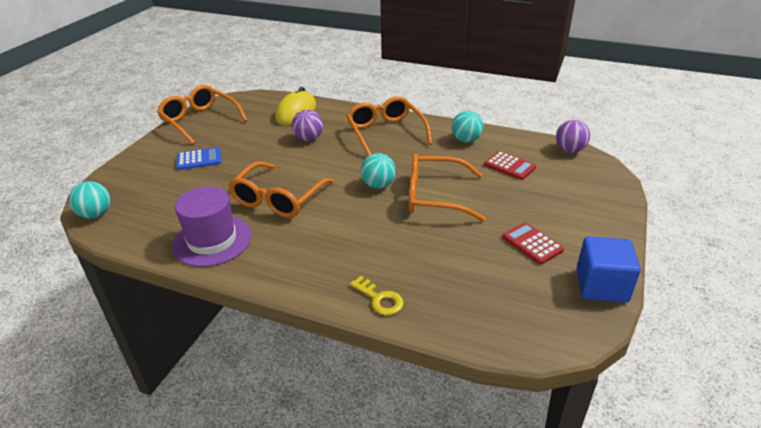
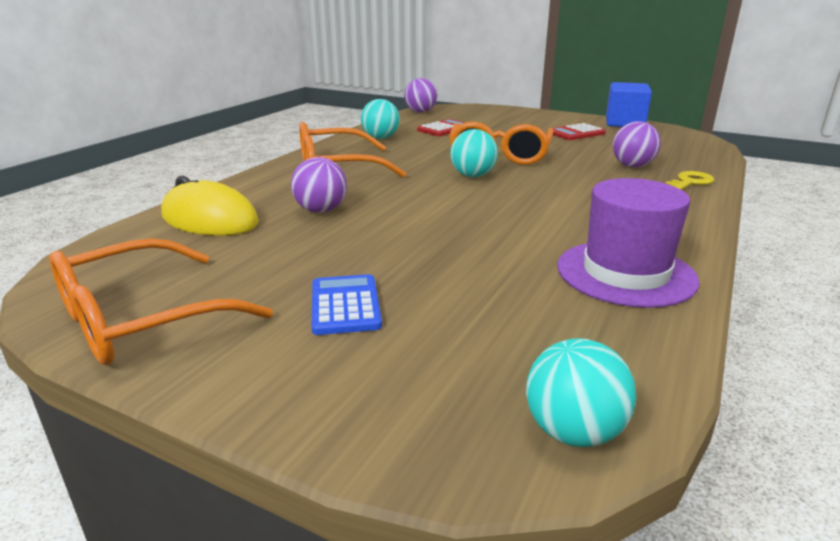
camera: 85 degrees left, 10 degrees down
(278, 199) = (503, 229): orange glasses -> none
(422, 269) = (632, 166): none -> purple ball

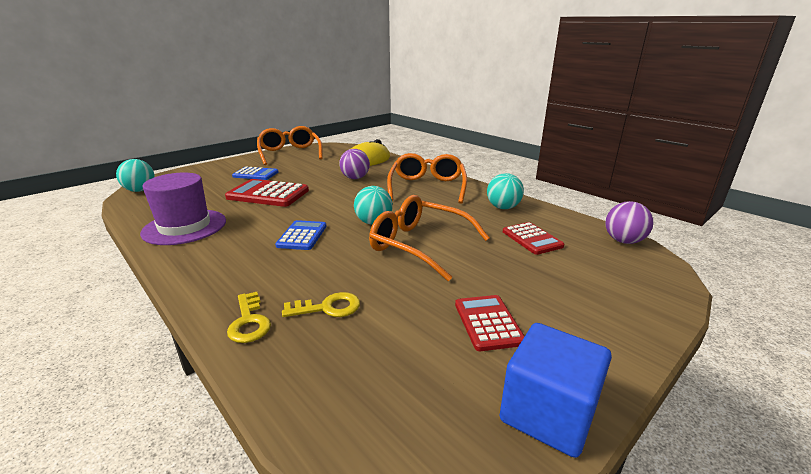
camera: 110 degrees right, 0 degrees up
(446, 255) = (268, 194): none -> red calculator
(545, 198) = (302, 236): none -> blue calculator
(632, 166) = (328, 308): purple ball -> yellow key

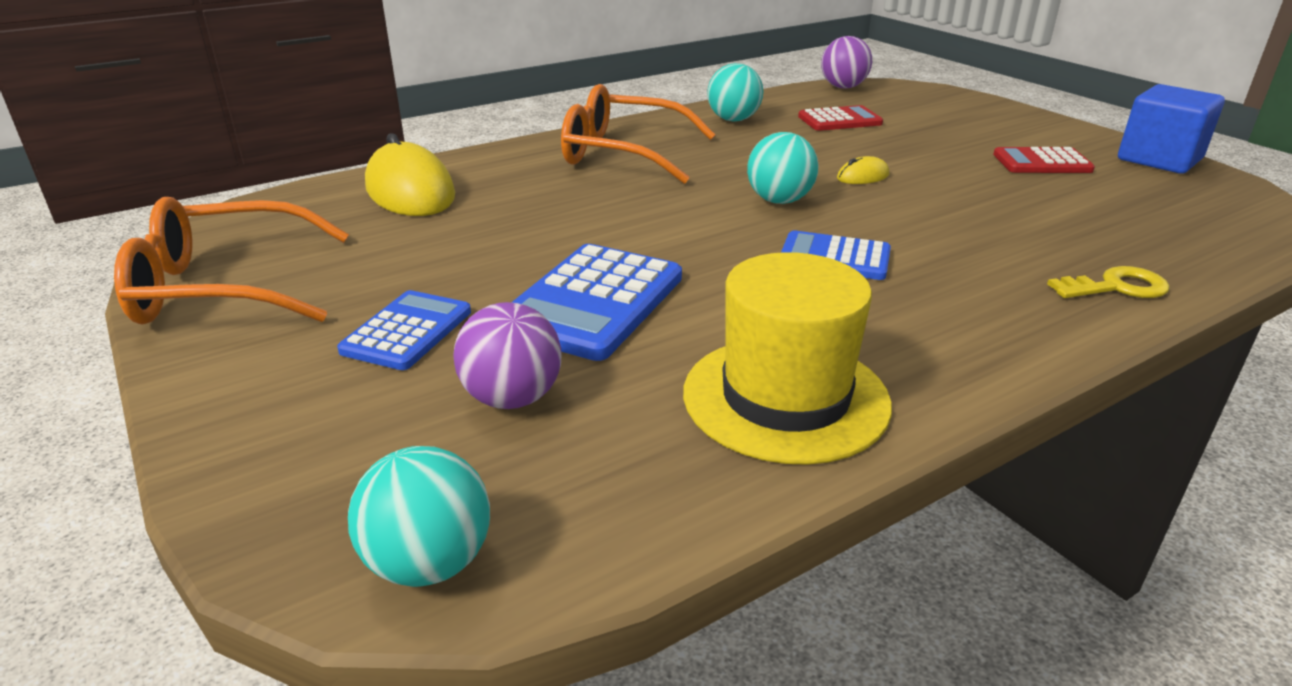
camera: 80 degrees left, 5 degrees up
(185, 227) = (785, 398): purple hat -> yellow hat
(268, 194) = (593, 302): red calculator -> blue calculator
(328, 308) = (1054, 237): yellow key -> none
(355, 178) = (532, 207): purple ball -> purple ball (512, 398)
(419, 245) = (863, 176): orange glasses -> yellow mouse

